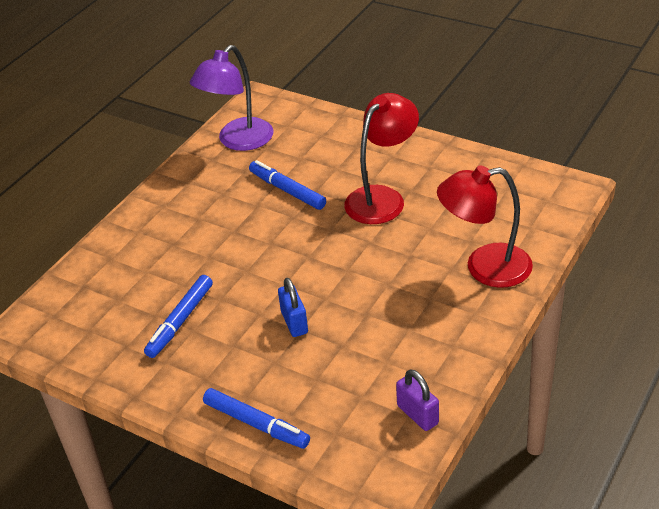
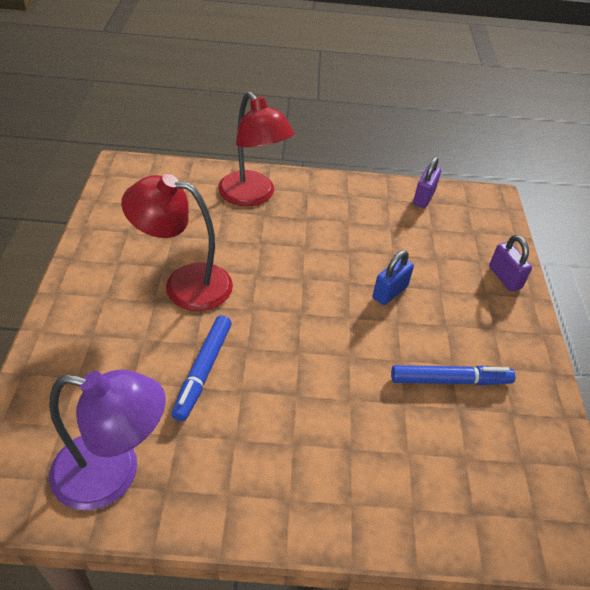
camera: 125 degrees left, 5 degrees up
(256, 424) = (504, 277): blue marker -> purple padlock

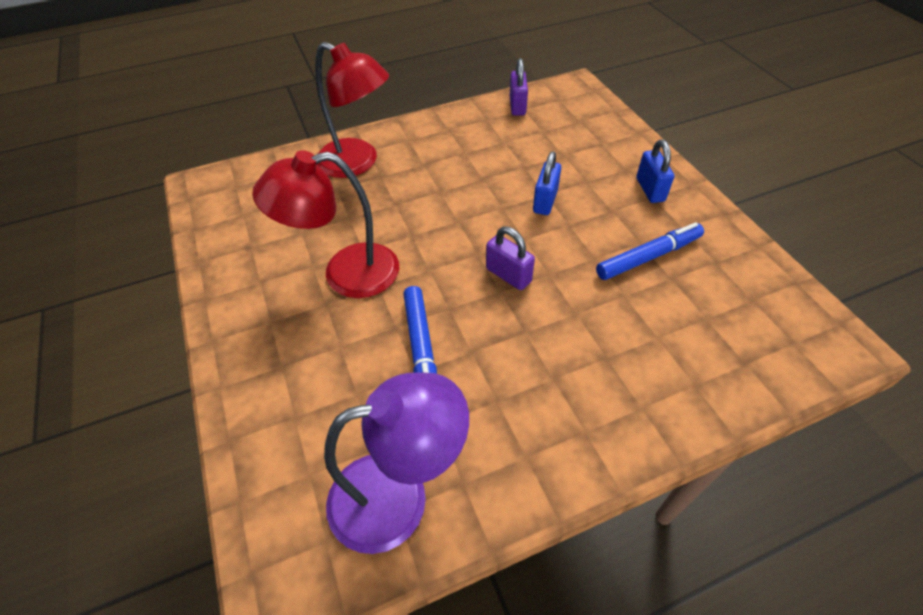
camera: 20 degrees left, 5 degrees up
(495, 321) = (650, 190): none -> blue padlock
(504, 277) = (632, 149): purple padlock -> purple padlock (508, 275)

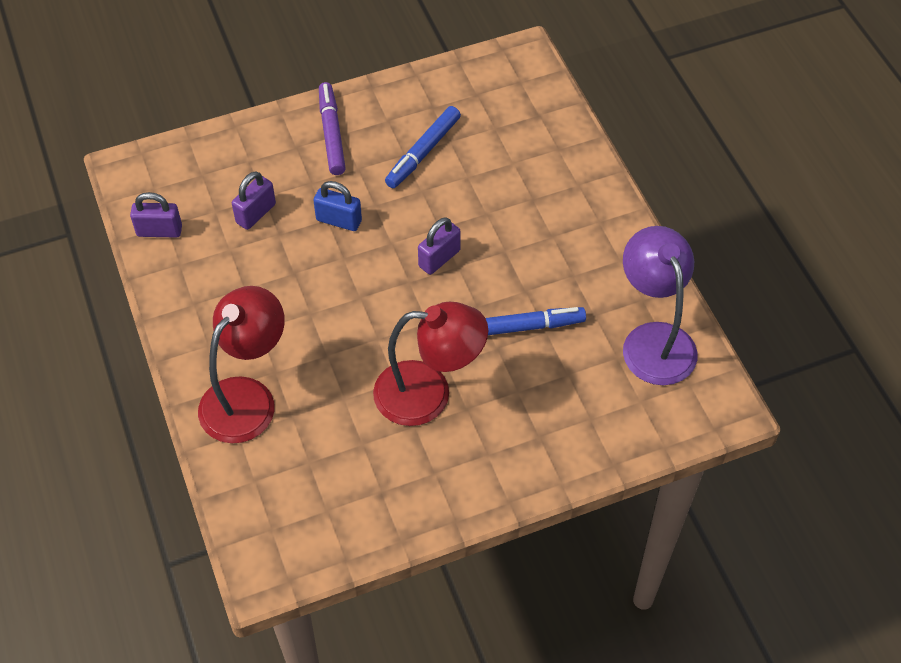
camera: 90 degrees left, 5 degrees up
(346, 274) = (428, 394): red lamp -> red lamp turned 75 degrees counterclockwise
(544, 152) = (256, 213): none -> purple padlock
(648, 257) = (423, 152): blue marker -> blue marker turned 120 degrees counterclockwise
(650, 190) = (331, 134): blue padlock -> purple marker

